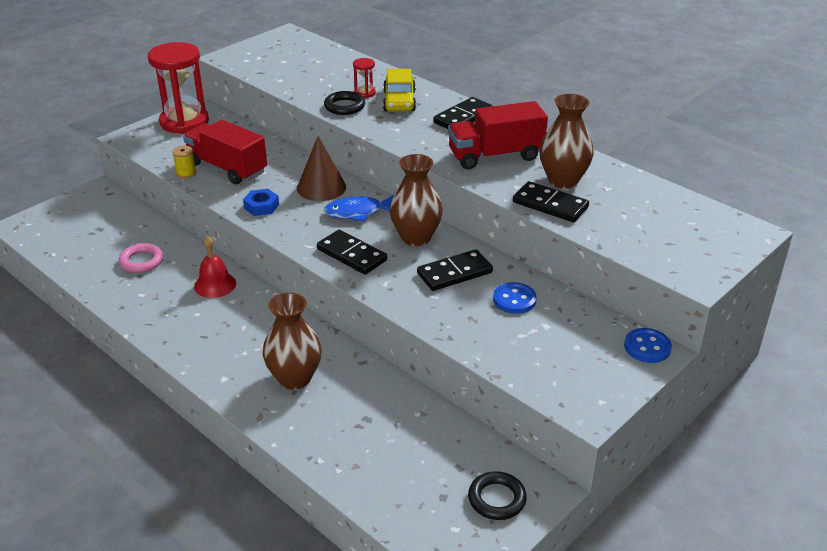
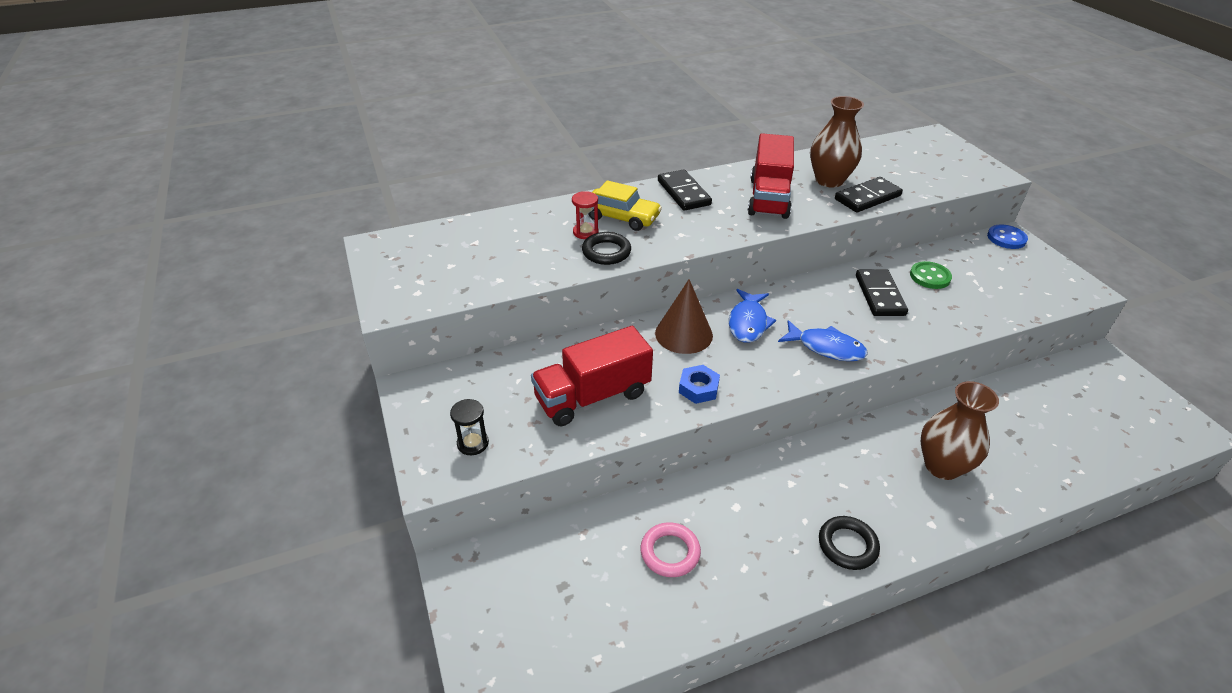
camera: 65 degrees left, 5 degrees up
(160, 140) = (473, 443): none -> black hourglass
(184, 122) = (439, 409): red hourglass -> none
(186, 173) = (580, 436): yellow spool -> none
(215, 285) = (753, 490): red bell -> none
(352, 255) = (826, 347): black domino -> blue fish
(416, 237) = (811, 300): brown vase -> none
(497, 499) = (1116, 386): black ring -> black ring (847, 545)
(514, 300) = (930, 277): blue button -> green button

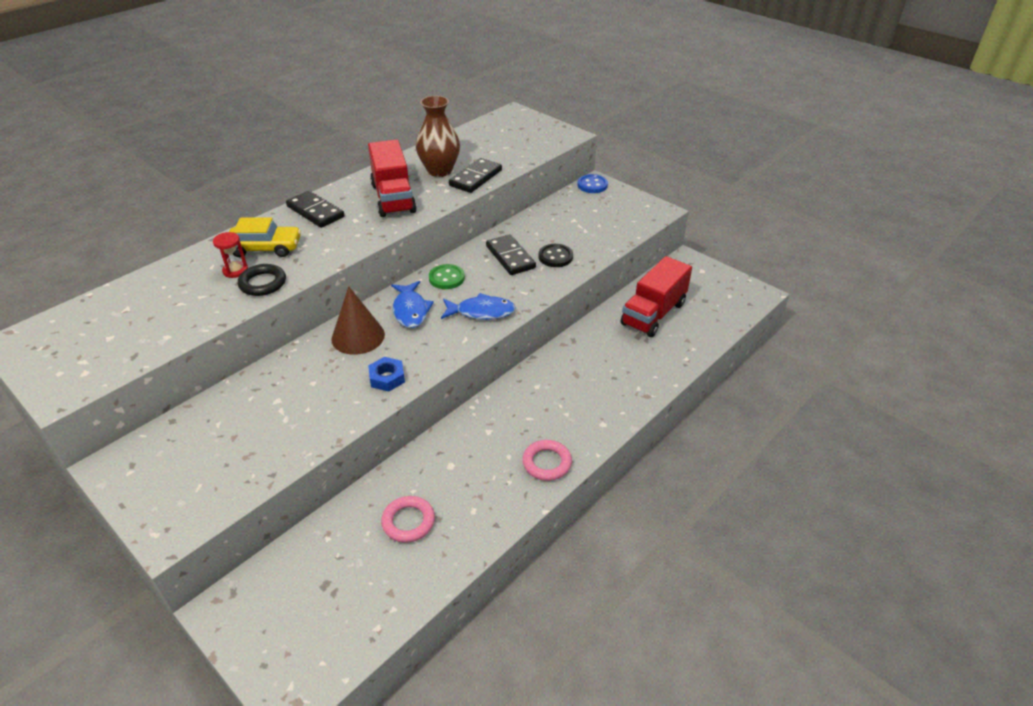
camera: 25 degrees left, 0 degrees up
(473, 443) = (196, 493): black hourglass -> none
(592, 396) = (295, 415): red truck -> red truck (653, 314)
(847, 545) = (547, 463): black ring -> pink ring
(930, 277) = (544, 231): green button -> green button (446, 278)
(934, 309) = (555, 257): none -> black button
(942, 466) = (597, 378): brown vase -> none

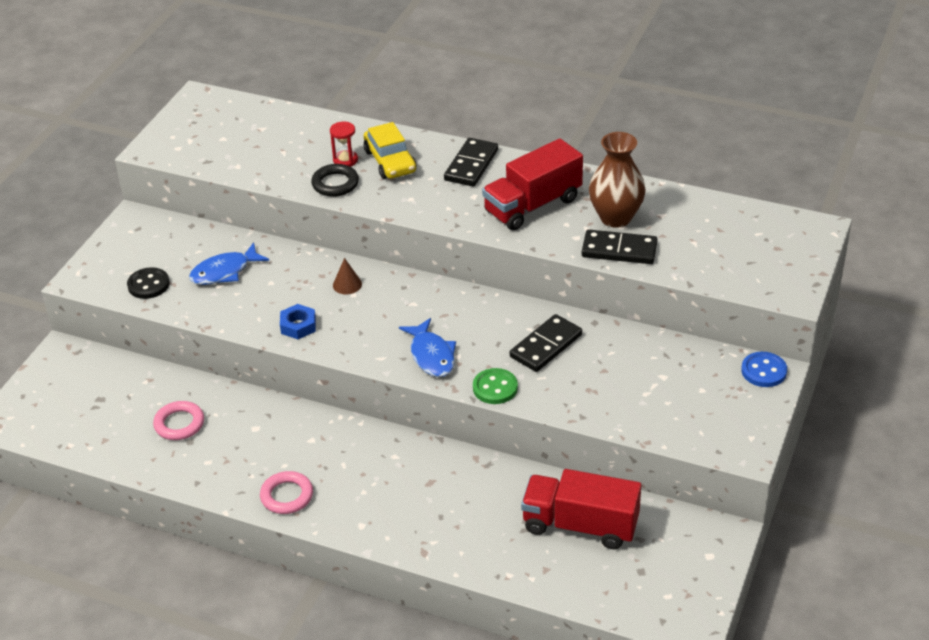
camera: 70 degrees right, 0 degrees up
(358, 336) = (347, 284): brown cone -> brown cone, size x0.52
(410, 310) = (406, 304): blue fish -> blue fish (224, 272)
(446, 278) = (475, 310): green button -> green button (495, 388)
(555, 257) = (570, 383): black button -> black button (148, 285)

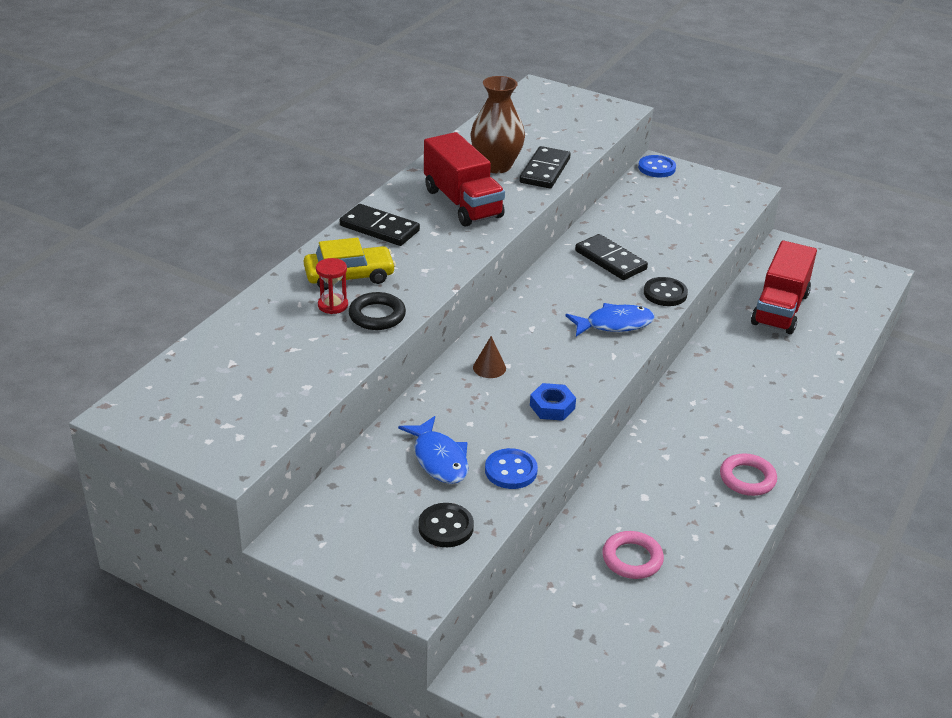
camera: 85 degrees left, 5 degrees down
(214, 310) = (511, 470): none -> blue button
(495, 388) = (665, 293): green button -> black button

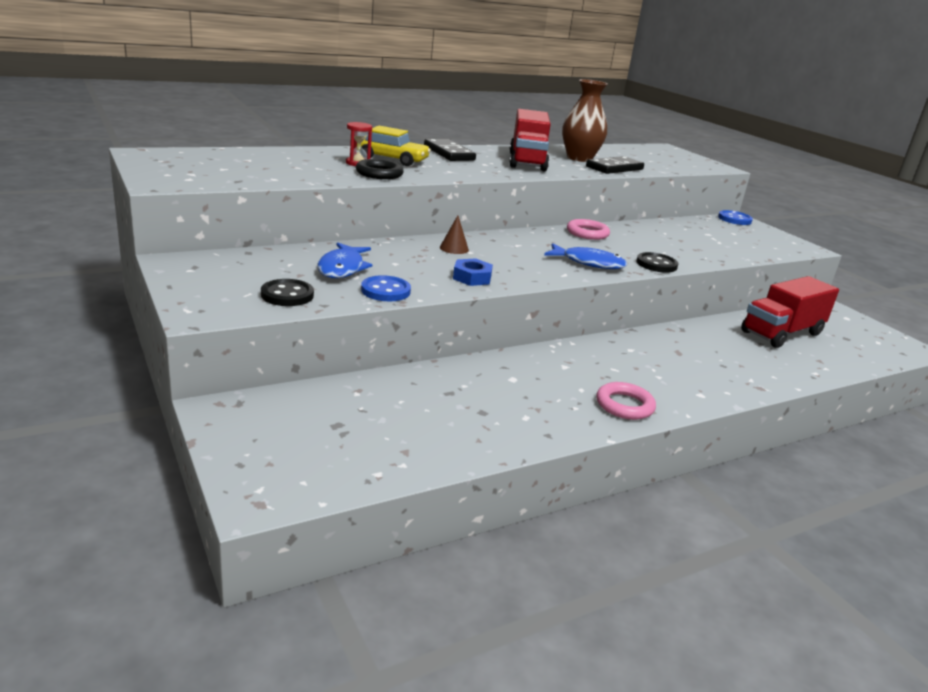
camera: 30 degrees right, 10 degrees down
(610, 260) = (632, 240): black domino -> none
(632, 559) = (449, 405): pink ring -> pink ring (587, 233)

